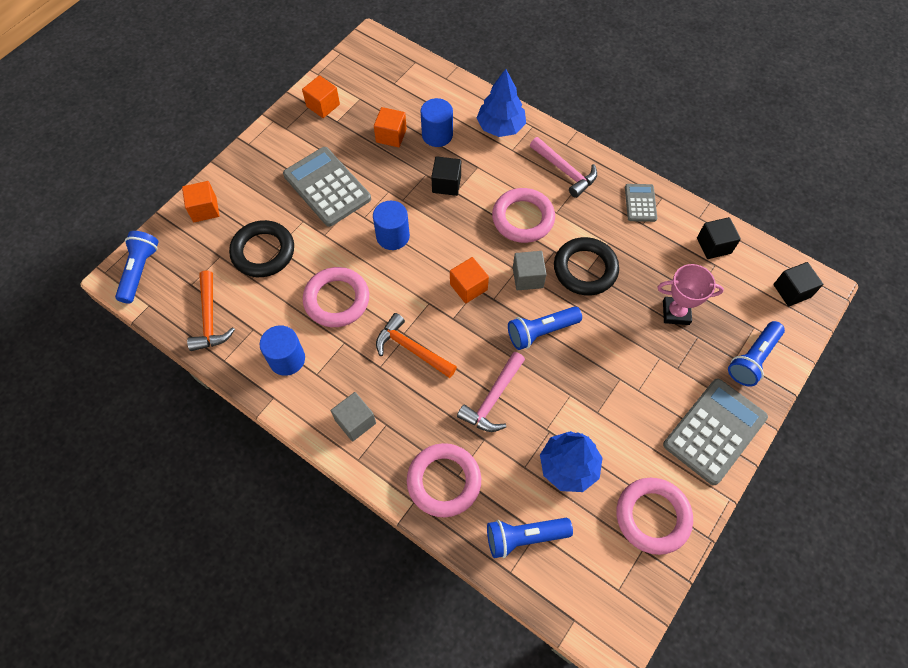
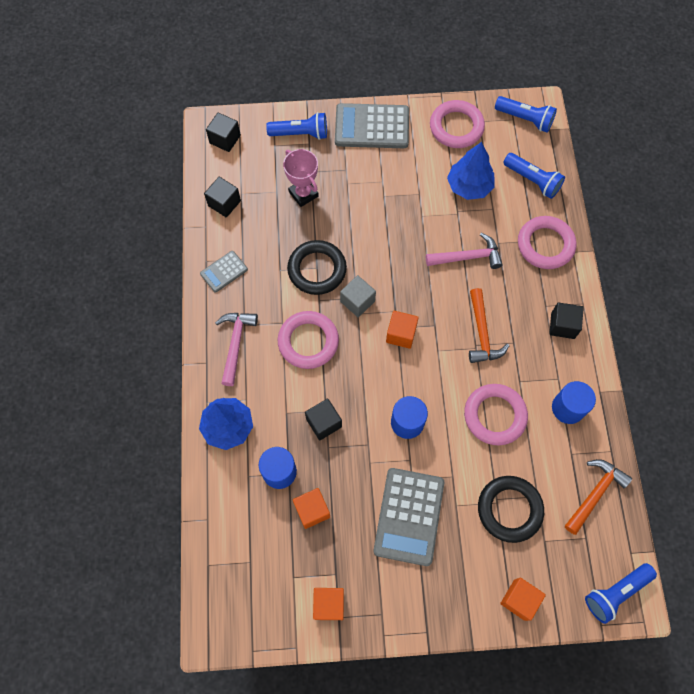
camera: 130 degrees left, 5 degrees up
(355, 421) = (562, 325): grey cube -> black cube
(541, 332) = (393, 263): blue flashlight -> blue flashlight (525, 119)

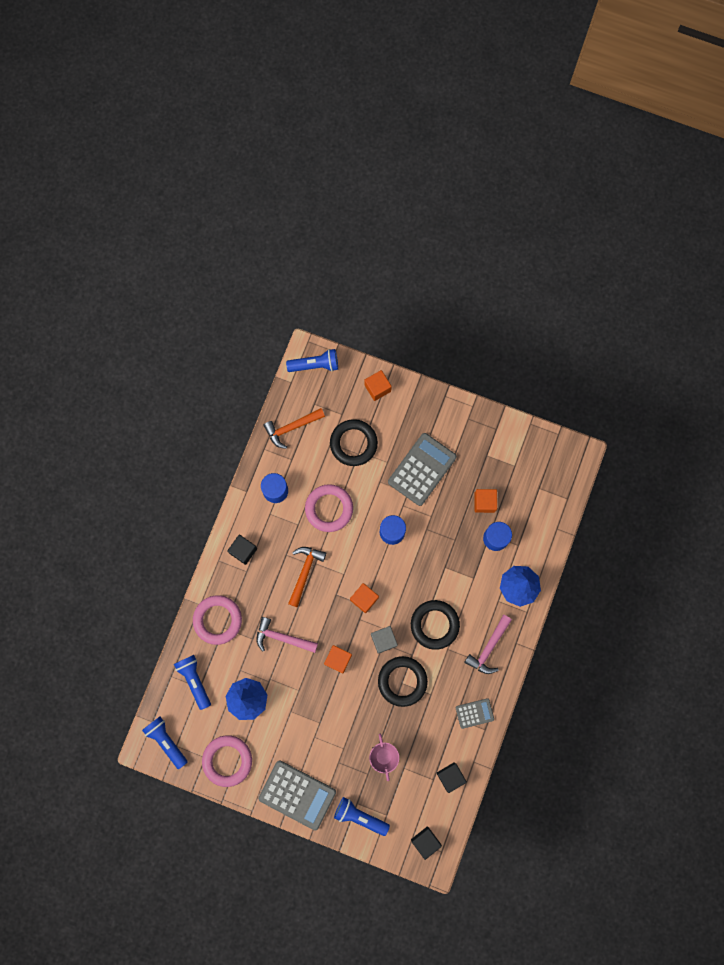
camera: 155 degrees left, 10 degrees up
(308, 341) = (434, 625): pink ring -> black ring
(324, 423) = (450, 558): black cube -> none
(329, 604) = (499, 439): orange cube -> orange cube (338, 659)

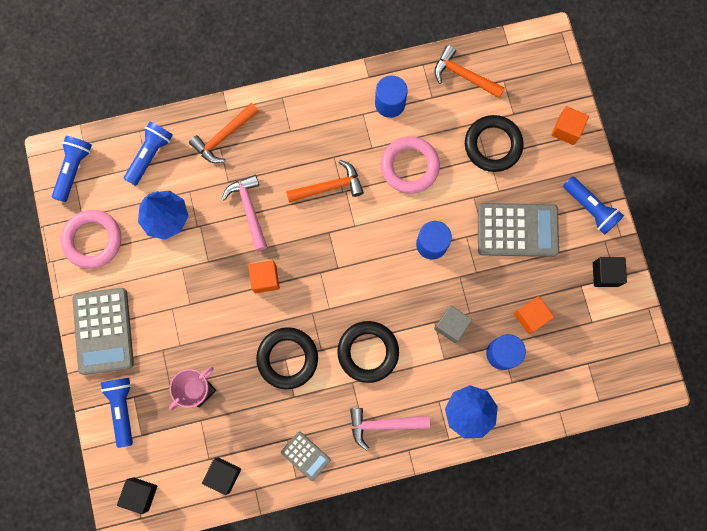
camera: 55 degrees right, 0 degrees up
(217, 620) = (223, 136): pink ring -> orange hammer
(243, 551) = (308, 114): black cube -> black cube (605, 274)
(315, 365) = (543, 54): blue flashlight -> blue flashlight (590, 208)
(364, 599) = (344, 263): orange cube -> none
(383, 640) = (316, 311): grey cube -> grey cube (451, 325)

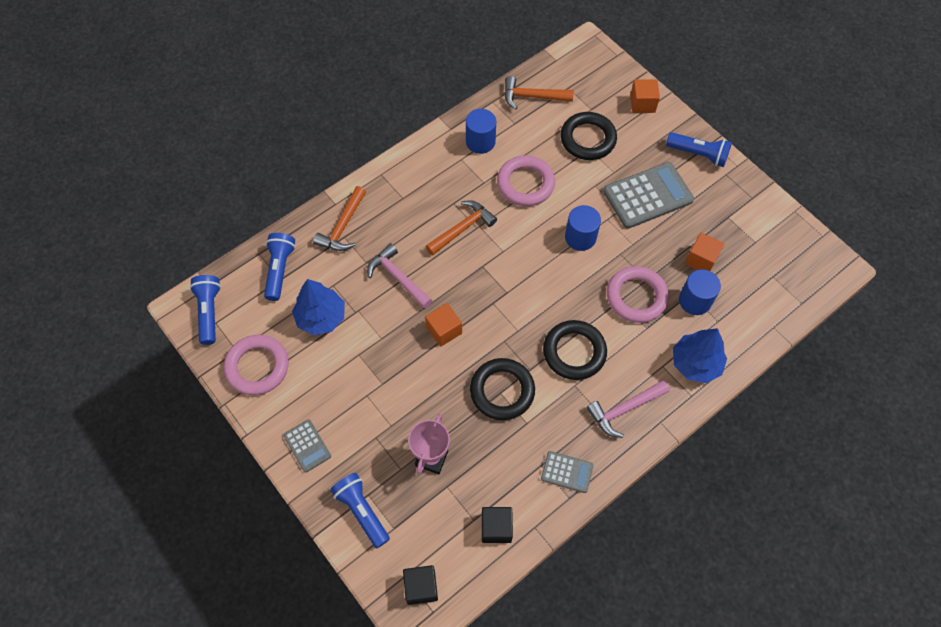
camera: 25 degrees left, 15 degrees down
(103, 331) = (307, 446): grey calculator -> grey calculator, size x0.52
(451, 325) = (636, 297): grey cube -> pink ring
(605, 274) = (742, 199): black cube -> none

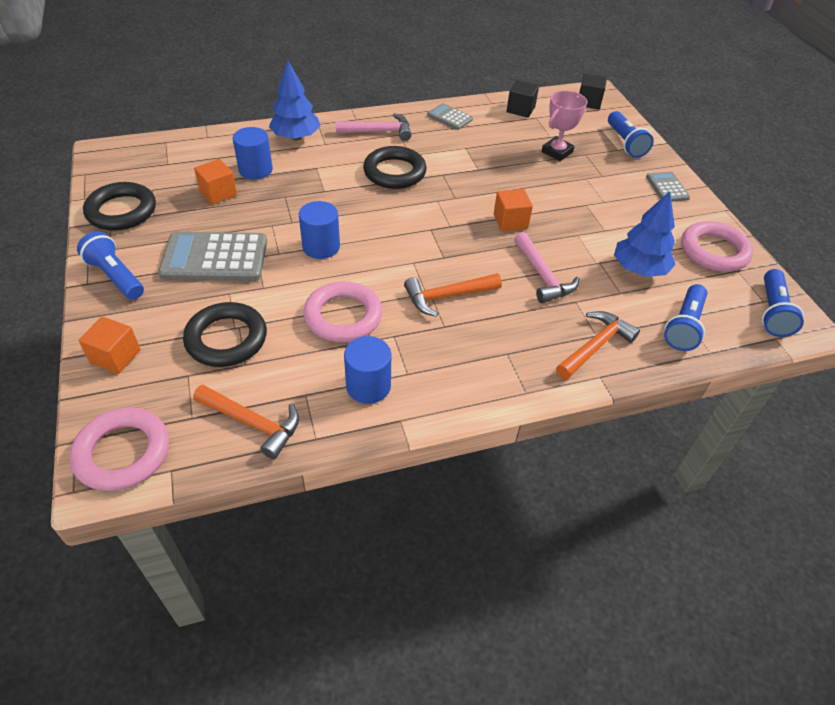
camera: 160 degrees left, 15 degrees down
(502, 391) = (476, 169): black ring -> black ring (121, 211)
(636, 297) = (306, 188): pink ring -> pink ring (123, 453)

